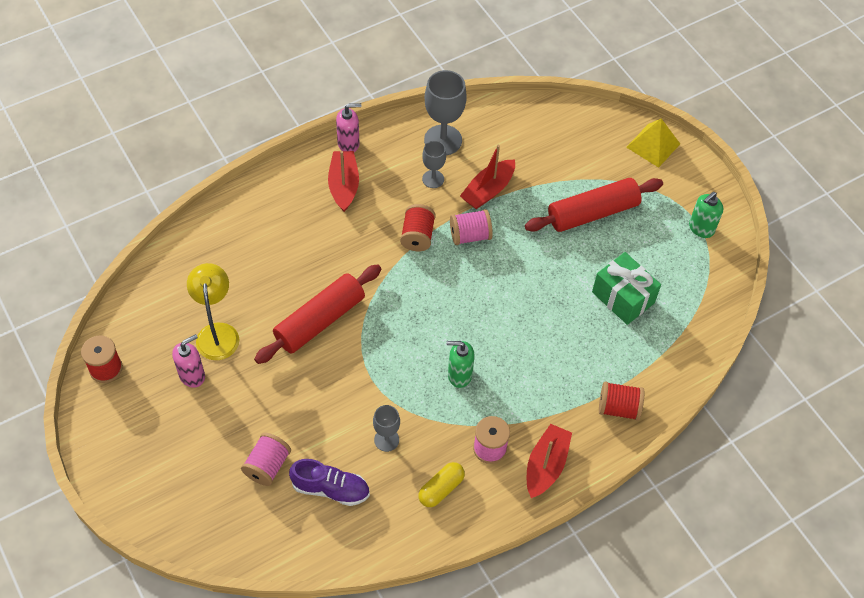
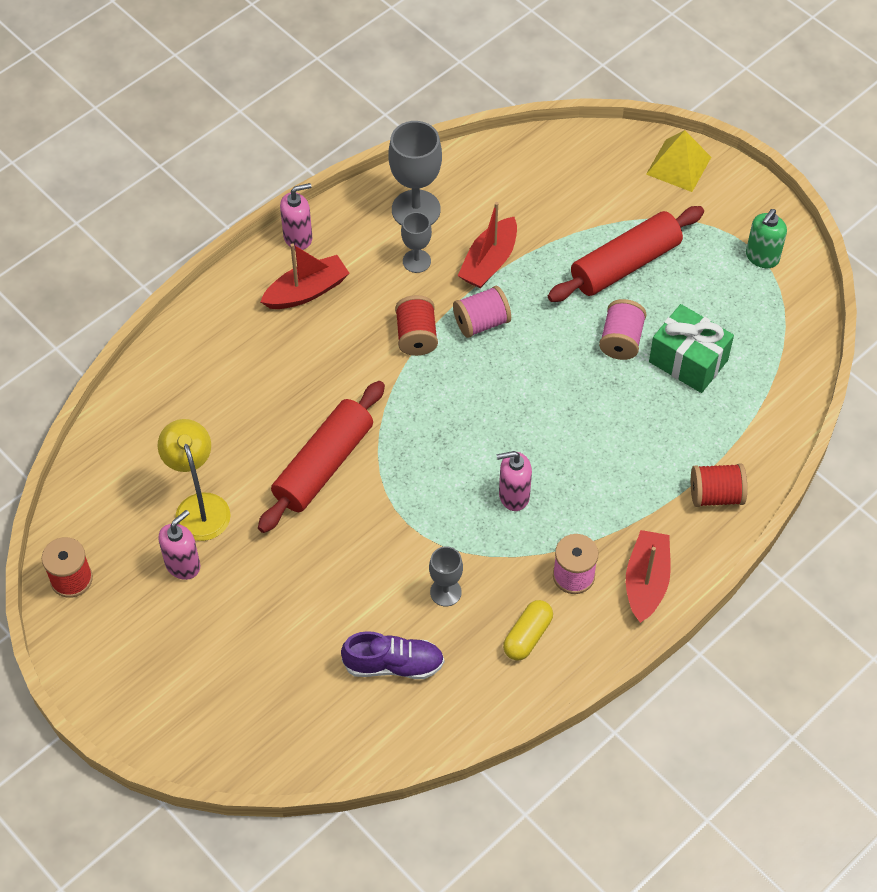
camera: 10 degrees left, 0 degrees up
(267, 466) = (308, 654): pink spool -> pink spool (621, 340)
(344, 185) = (306, 291): red boat -> red boat turned 75 degrees clockwise
(459, 375) = (513, 496): green soap dispenser -> pink soap dispenser

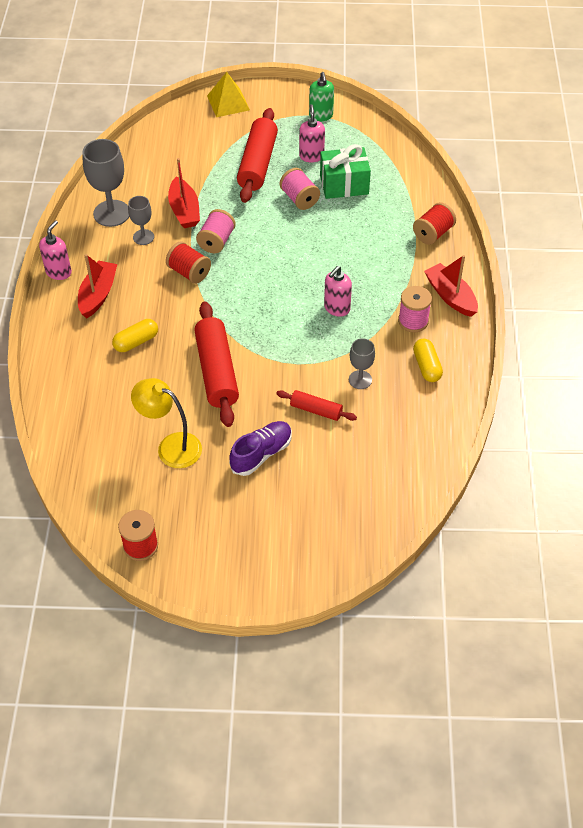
camera: 45 degrees left, 5 degrees down
(183, 565) = (199, 483): pink soap dispenser -> pink soap dispenser (311, 156)
(286, 371) = (136, 342): none -> yellow capsule
(367, 586) = (316, 410): none -> red rolling pin
(393, 664) = (378, 436): purple shoe -> purple shoe (261, 454)

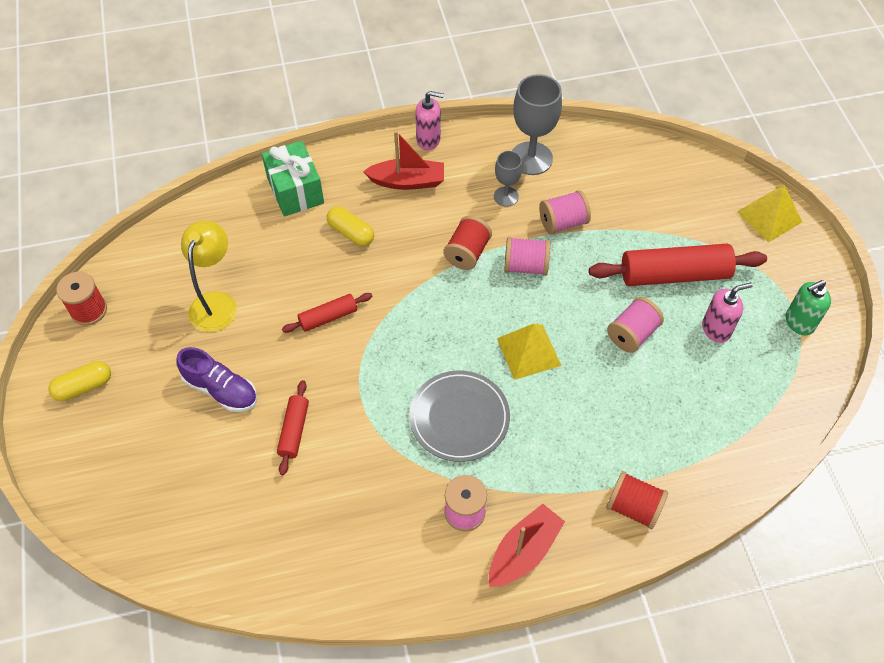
camera: 75 degrees right, 5 degrees up
(184, 210) = (562, 222): red boat -> pink spool
(217, 371) = (328, 317): red rolling pin -> red rolling pin, size x0.53
(294, 257) = (529, 351): none -> yellow pyramid
(336, 308) = (459, 417): pink soap dispenser -> grey plate
(344, 185) = (680, 378): green gift -> green gift (295, 191)
(360, 380) = (351, 469): grey goblet -> none
(426, 366) = (392, 544): yellow capsule -> yellow capsule (84, 386)

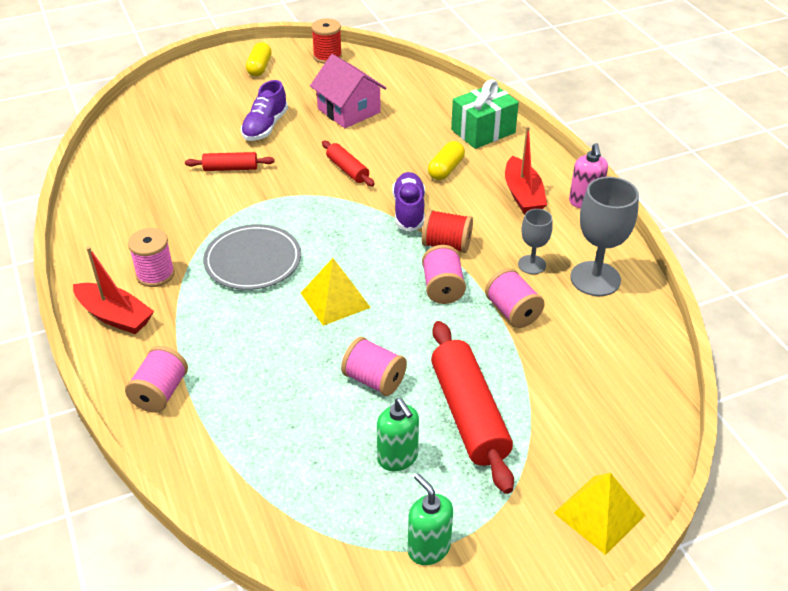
camera: 80 degrees right, 15 degrees down
(84, 386) = (259, 67): yellow capsule -> yellow capsule turned 45 degrees clockwise
(216, 302) = (349, 110): yellow lamp -> pink house
(410, 274) = (409, 211): none -> purple shoe
(633, 507) = (160, 393): red spool -> pink spool
(716, 329) = (398, 458): pink soap dispenser -> green soap dispenser

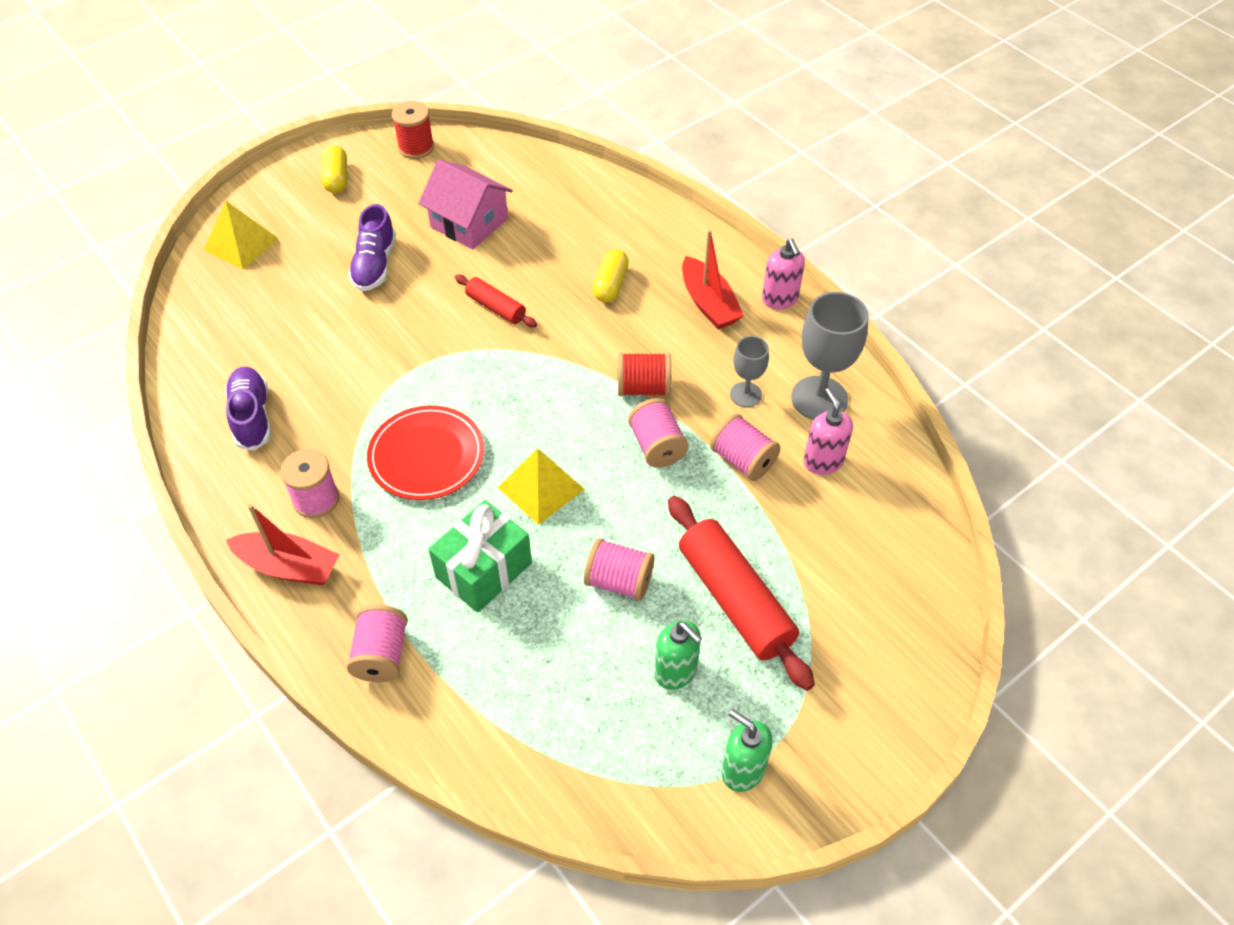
camera: 15 degrees left, 10 degrees up
(230, 168) = (353, 333): red rolling pin -> none
(253, 260) = (426, 456): grey plate -> red plate
(409, 211) = (586, 351): purple shoe -> purple shoe (252, 416)
(483, 131) = (637, 223): green gift -> green gift (484, 570)
(582, 326) = (823, 461): none -> pink soap dispenser
(599, 514) = (903, 685): yellow pyramid -> yellow pyramid (241, 244)

